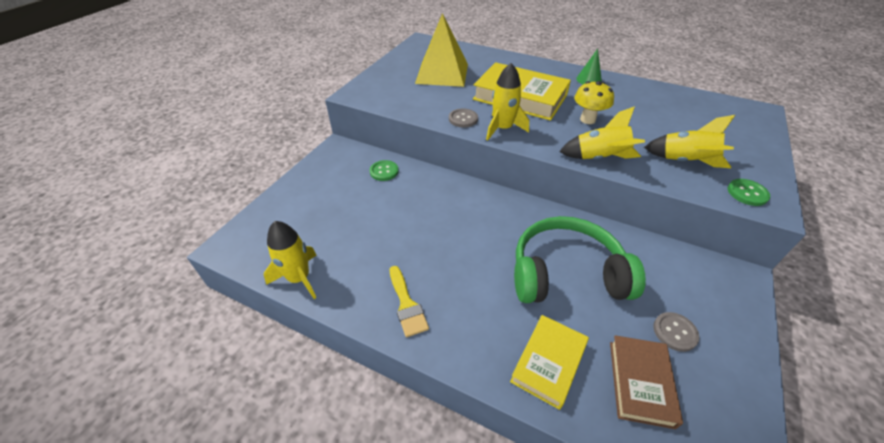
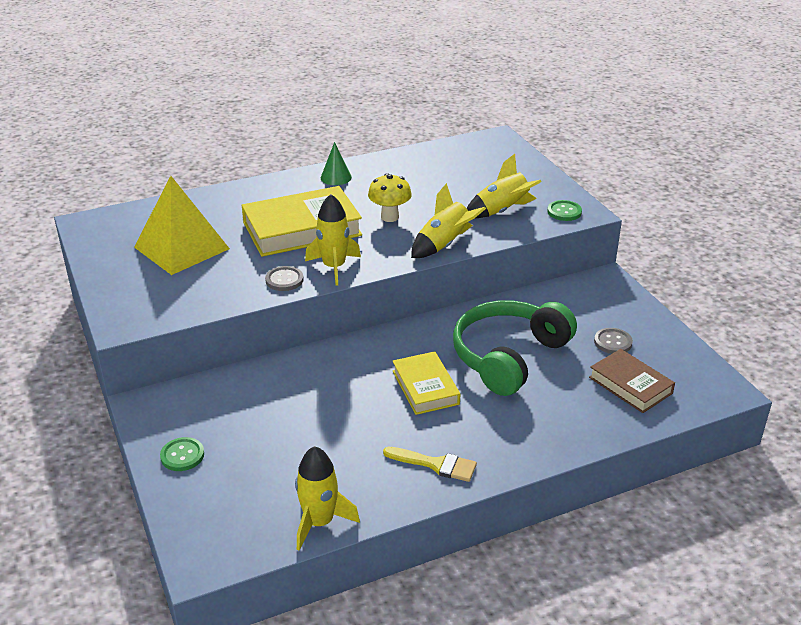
camera: 50 degrees left, 10 degrees down
(384, 171) = (239, 390): green button -> green button (182, 455)
(549, 362) = (572, 417): yellow book -> yellow book (425, 387)

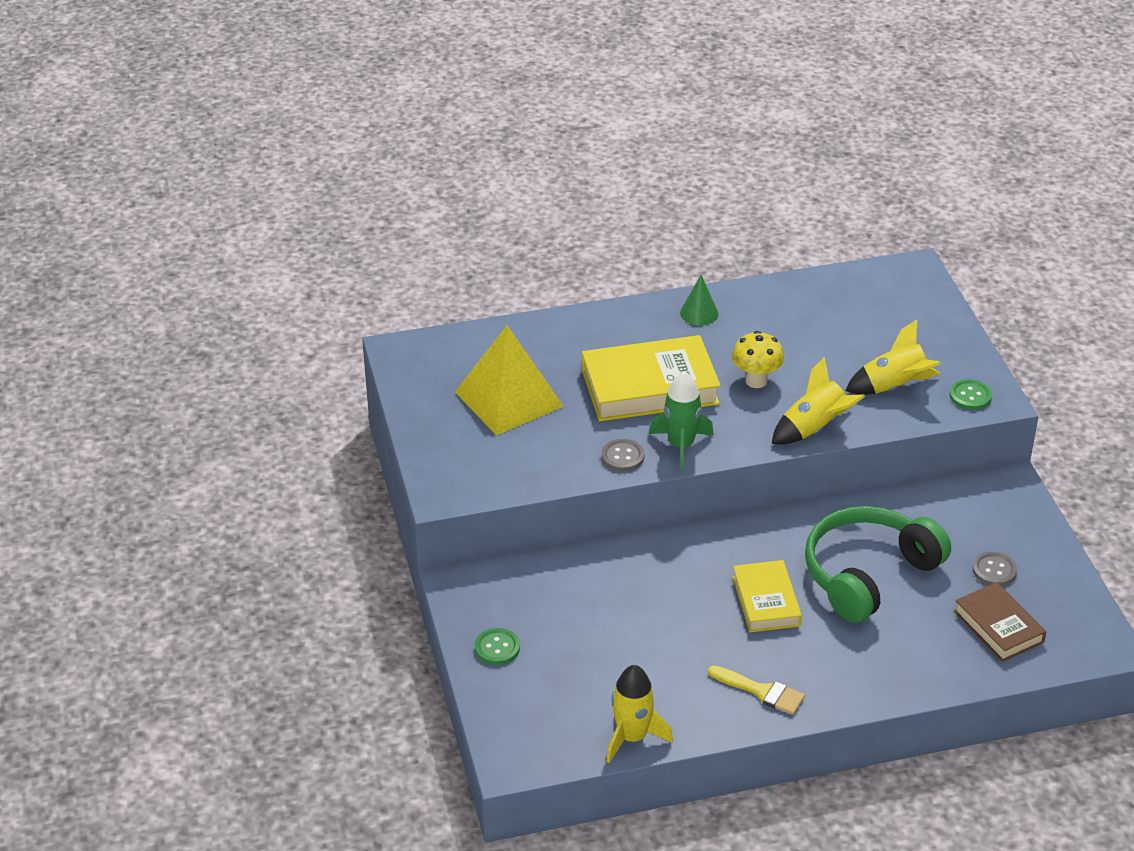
camera: 10 degrees right, 5 degrees up
(334, 267) = (681, 445): yellow rocket -> green rocket

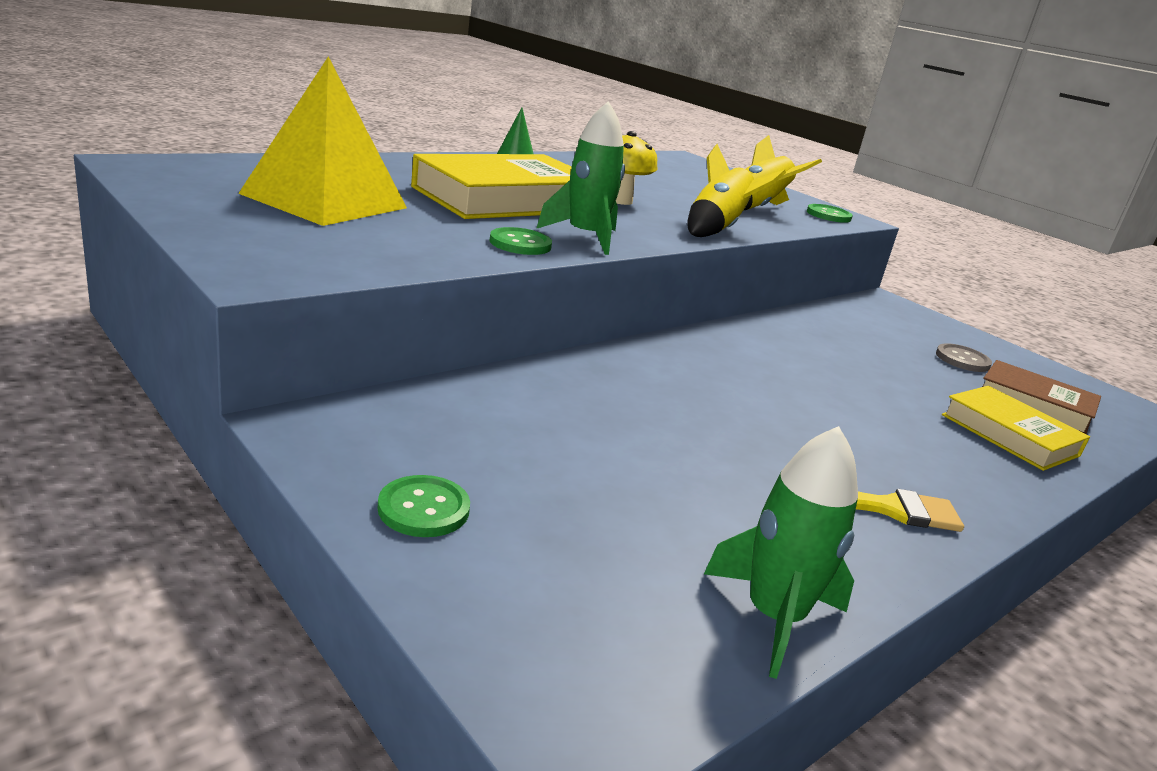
camera: 30 degrees left, 15 degrees down
(622, 456) = (520, 244): grey button -> green button
(632, 737) = (773, 617): yellow rocket -> green rocket
(766, 601) = (776, 405): yellow book -> yellow book (1009, 435)
(868, 574) = (854, 371): green headphones -> none

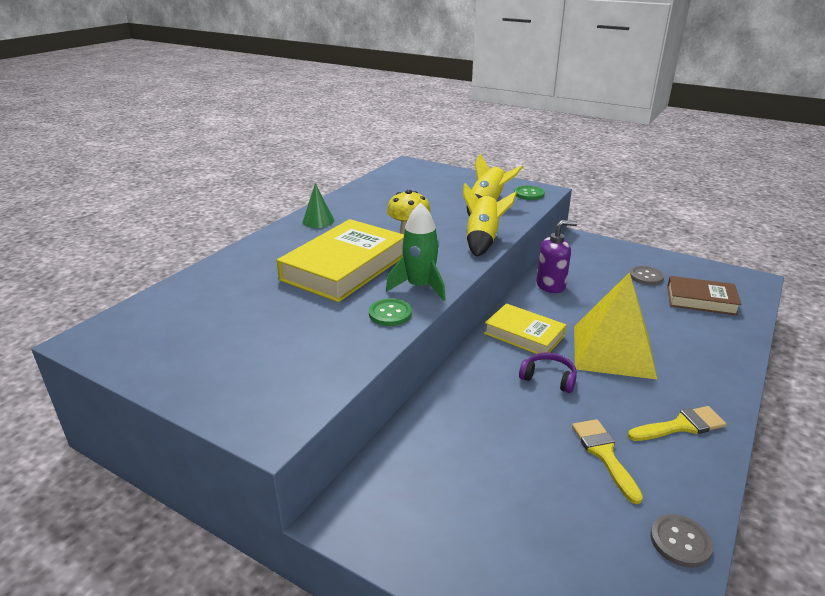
camera: 15 degrees left, 5 degrees up
(324, 201) = (241, 324): yellow pyramid -> yellow pyramid (613, 351)
(423, 509) = (458, 553): green button -> none
(719, 403) = (548, 378): none -> purple headphones
(734, 495) = (604, 454): none -> yellow brush
(773, 617) = (680, 542): green rocket -> grey button
(804, 327) = (551, 285): none -> purple soap dispenser
(1009, 435) = (703, 333): yellow book -> yellow book (524, 334)

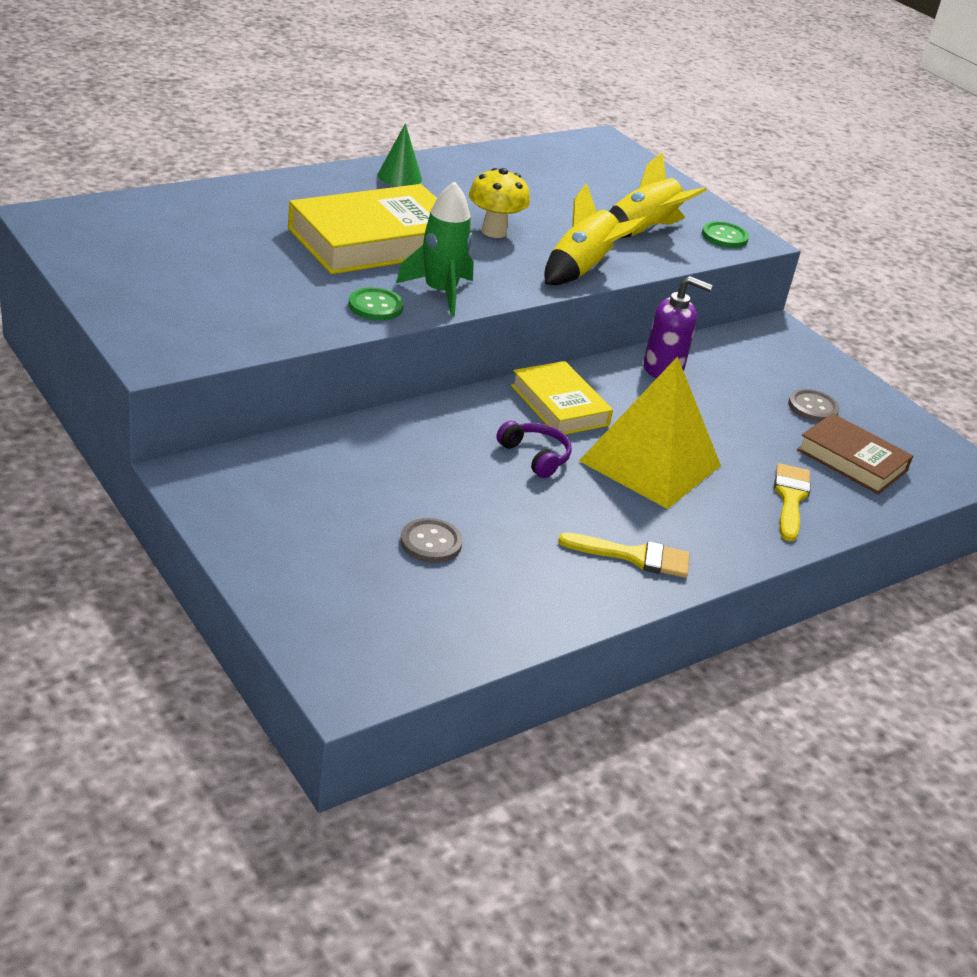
camera: 20 degrees right, 5 degrees up
(604, 454) = (511, 541): yellow brush -> yellow brush (790, 498)
(680, 542) = (500, 631): grey button -> grey button (431, 542)

